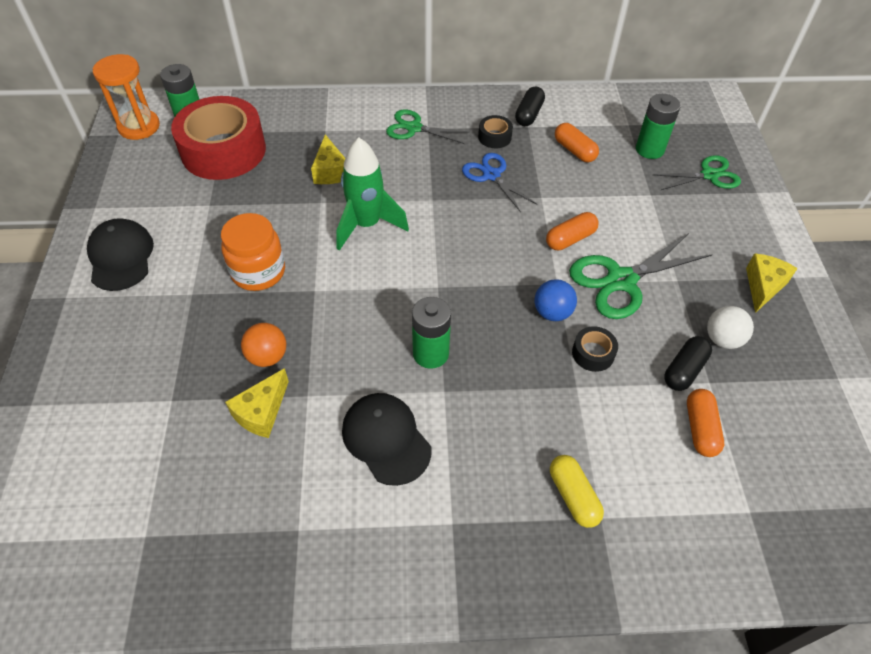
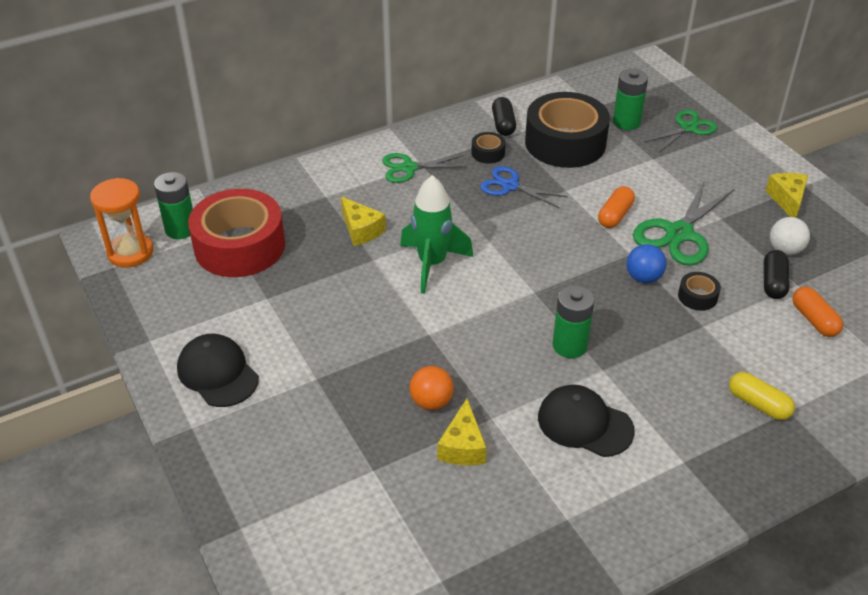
camera: 25 degrees left, 10 degrees down
(258, 272) = (364, 337): orange jar -> none
(574, 150) = (565, 143): orange capsule -> black tape

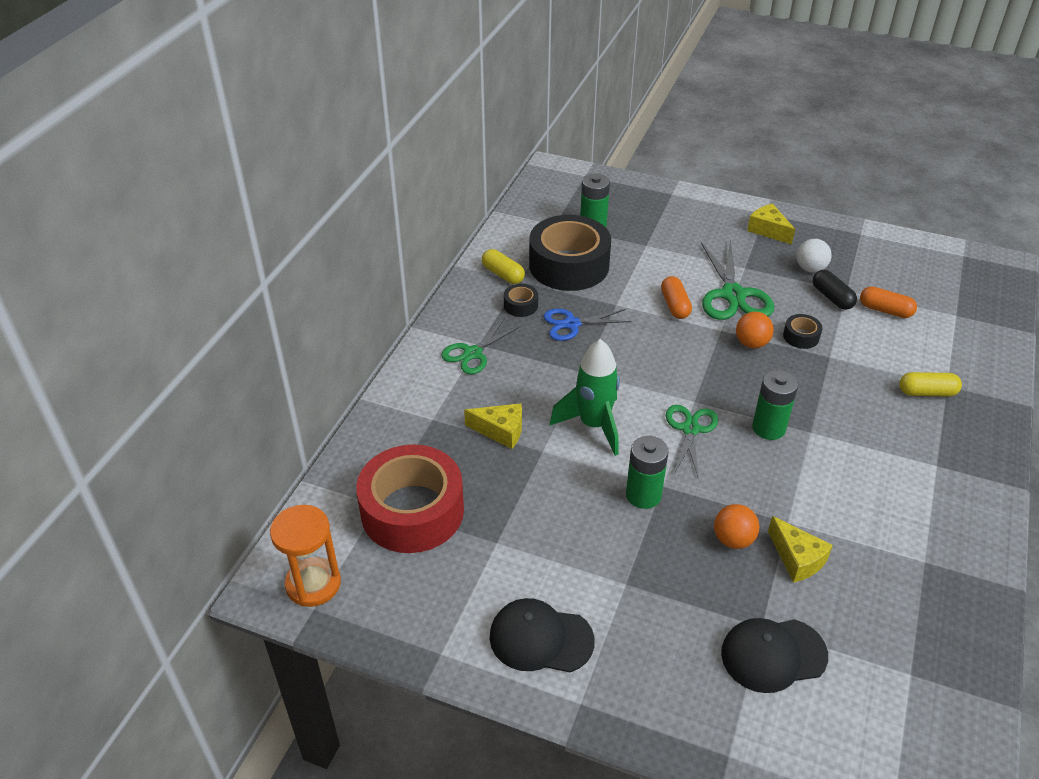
camera: 40 degrees left, 0 degrees up
(180, 229) = (335, 530): green battery -> green battery (643, 495)
(503, 124) = (503, 274): black capsule -> yellow capsule
(584, 424) = (849, 481): black cap -> black cap (773, 655)
(643, 278) = (751, 343): blue ball -> orange ball
(688, 128) = (641, 208): green scissors -> green scissors (690, 429)

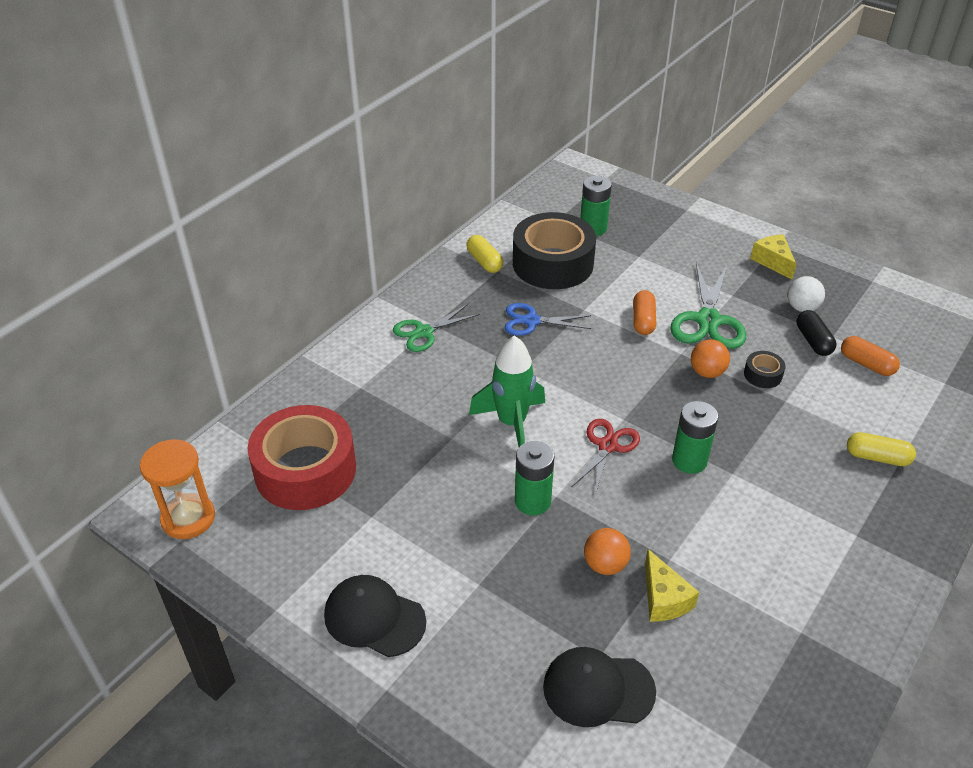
camera: 15 degrees right, 0 degrees up
(501, 431) = (419, 411): yellow cheese -> none
(520, 305) = (489, 294): black tape -> none
(690, 429) = (607, 446): green scissors -> red scissors

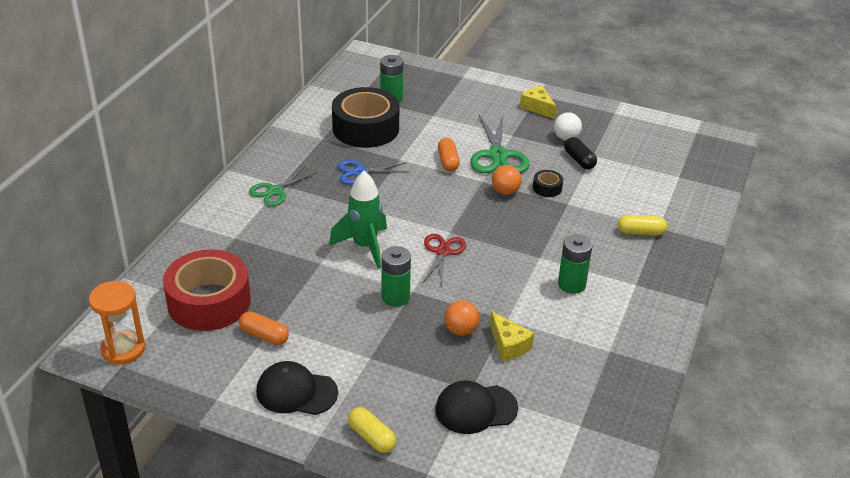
camera: 15 degrees left, 5 degrees down
(484, 262) = (309, 133): yellow capsule -> yellow capsule (371, 437)
(689, 460) = (506, 253): green battery -> green battery (571, 284)
(866, 364) = (621, 171): orange capsule -> orange capsule (264, 335)

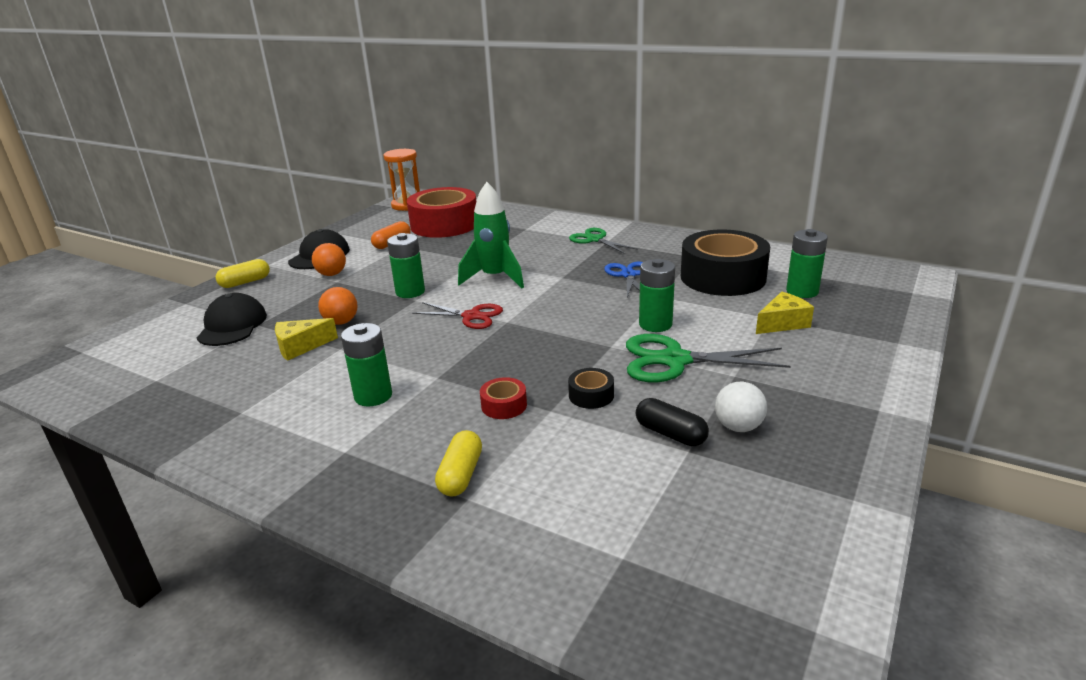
camera: 100 degrees right, 10 degrees down
(448, 161) = (655, 324): orange capsule -> green battery
(505, 192) = (584, 361): orange ball -> orange ball (332, 274)
(537, 107) = (831, 405): yellow cheese -> yellow cheese (782, 323)
(567, 222) = (504, 405): none -> red tape
(579, 160) = (670, 434): black capsule -> black capsule turned 60 degrees clockwise

